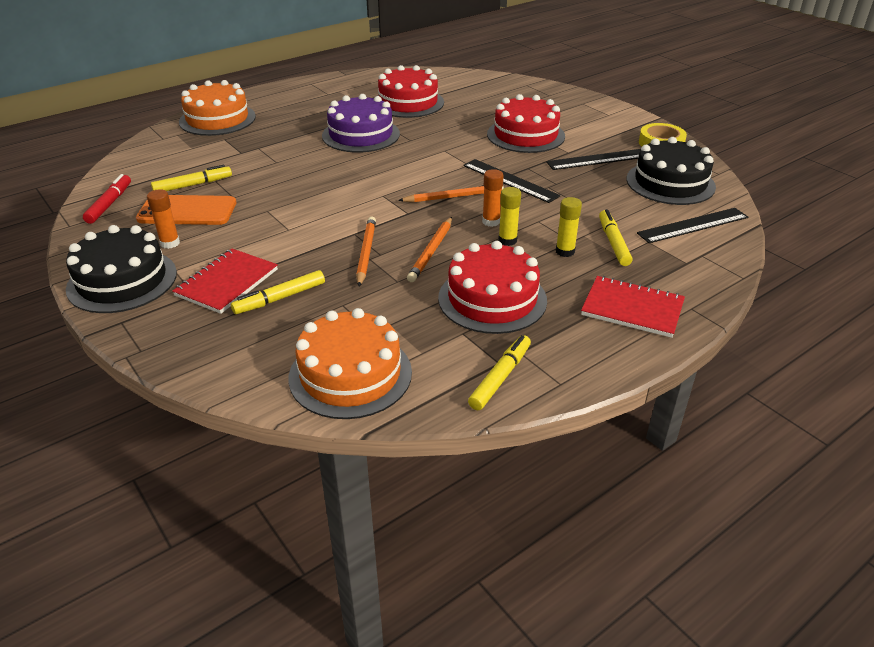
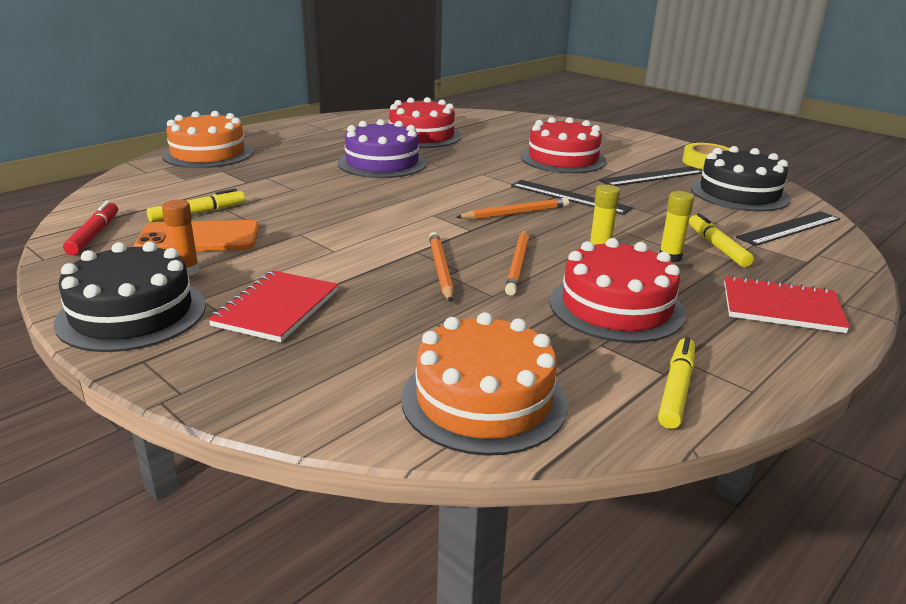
camera: 10 degrees left, 10 degrees down
(280, 298) = (353, 321): yellow marker -> none
(491, 222) = (570, 234): orange glue stick -> none

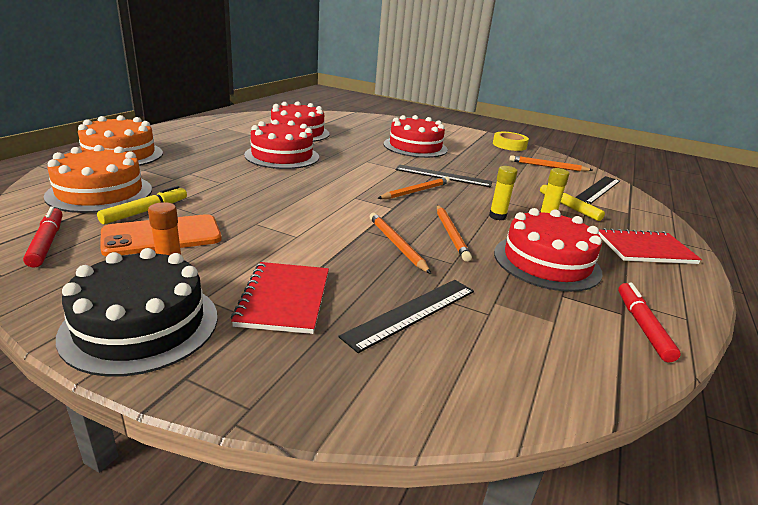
camera: 20 degrees left, 0 degrees up
(382, 163) = (282, 156): purple cake -> red cake
(484, 400) = (522, 362): orange cake -> orange cake (100, 192)
(652, 176) = (484, 157): black ruler -> black ruler (412, 312)
(676, 389) = (642, 326): yellow marker -> red marker
(739, 193) = (547, 166): black cake -> orange pencil

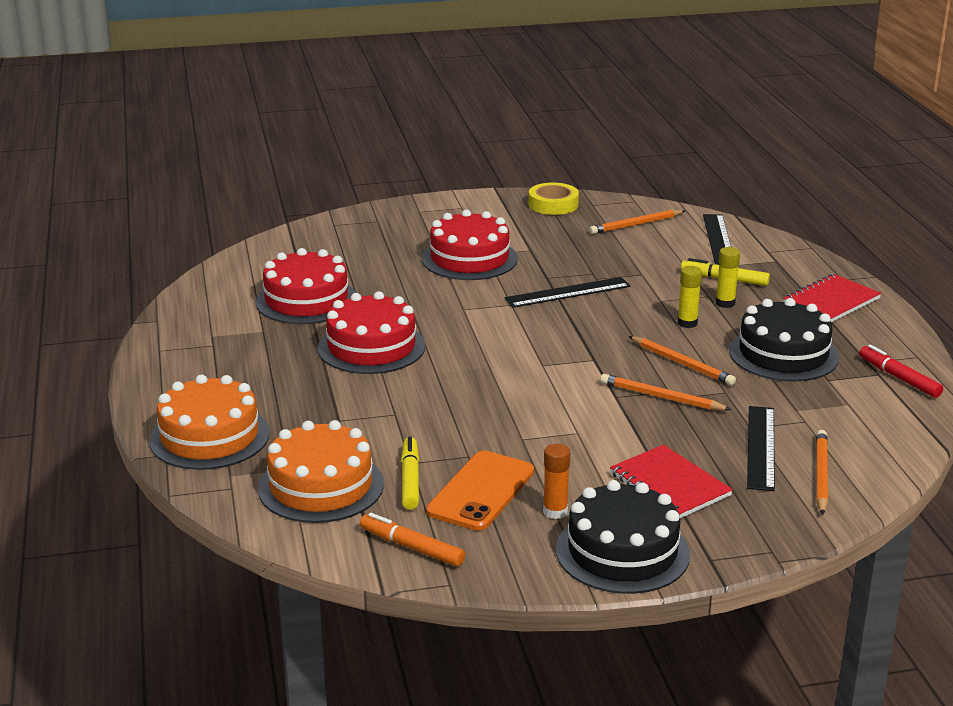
camera: 35 degrees left, 0 degrees up
(47, 243) = (412, 547): red marker -> orange marker
(416, 191) = (579, 328): orange pencil -> orange pencil (821, 475)
(546, 262) = (783, 354): red cake -> black cake

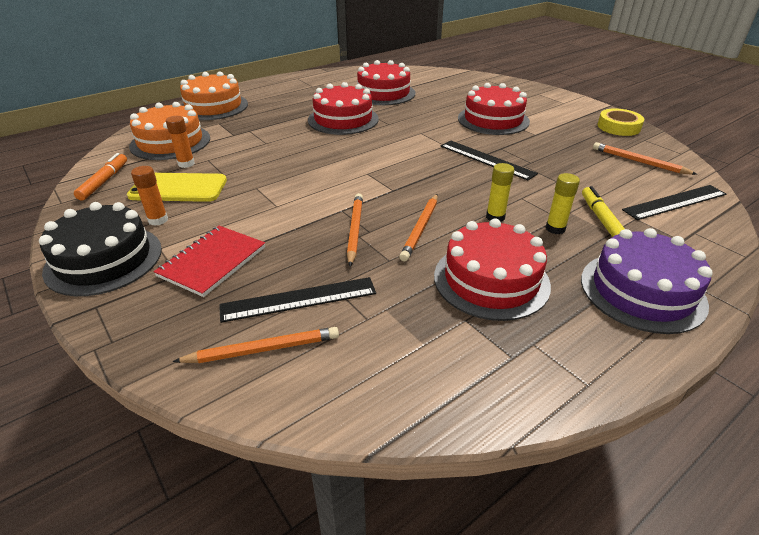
camera: 65 degrees right, 10 degrees up
(410, 480) = (186, 164): yellow marker -> orange glue stick
(481, 491) = (178, 188): orange phone -> yellow phone
(783, 354) = (491, 280): black cake -> red cake
(831, 301) = (642, 291): red notebook -> purple cake
(899, 378) = (517, 376): red marker -> none

